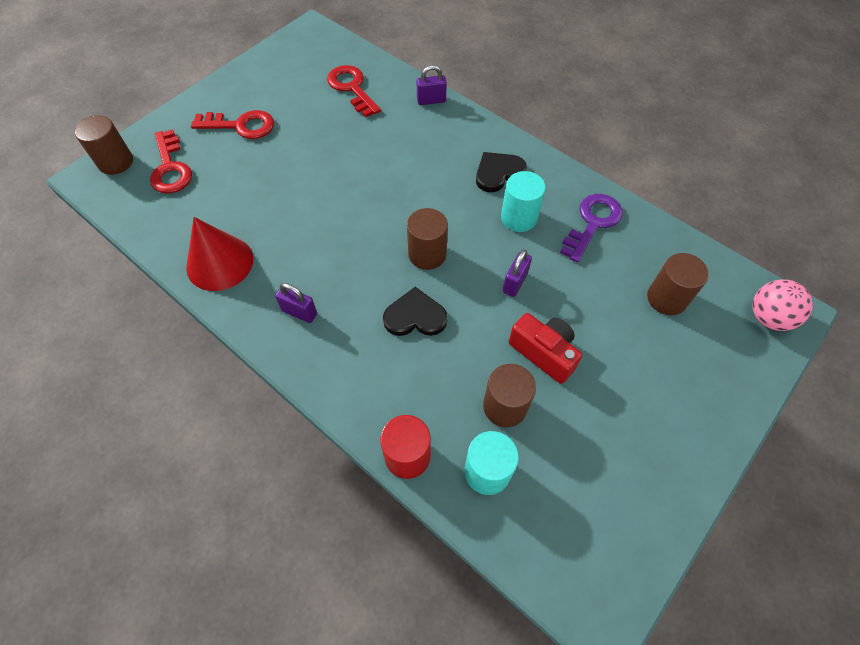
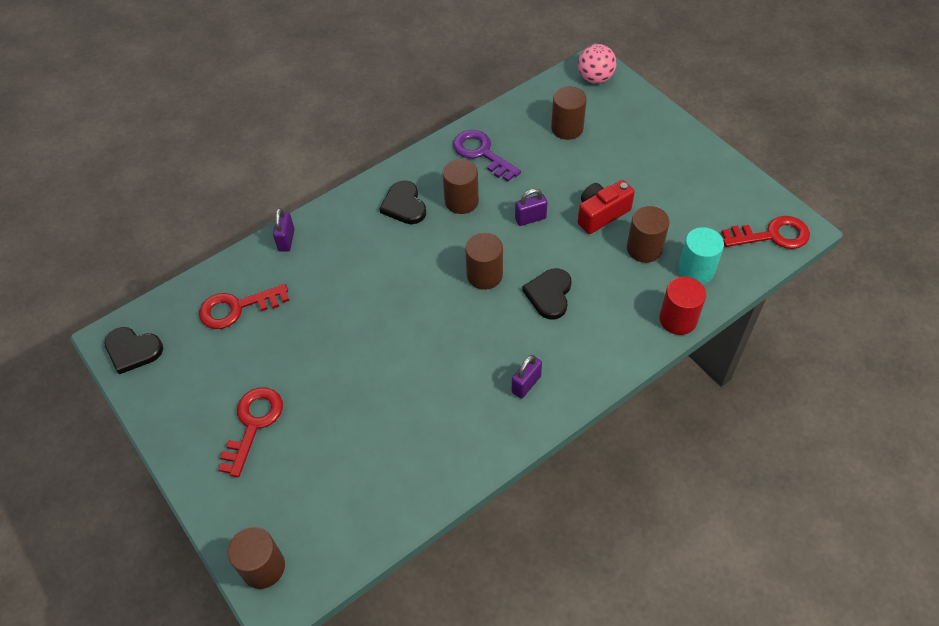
camera: 75 degrees left, 5 degrees down
(170, 168) = (295, 502): red key -> red key (772, 235)
(219, 263) = (449, 452): red cone -> none
(301, 42) = (133, 350): none -> black heart
(514, 283) = (530, 218): purple padlock -> purple padlock turned 60 degrees counterclockwise
(519, 218) = (461, 201): turquoise cylinder -> brown cylinder

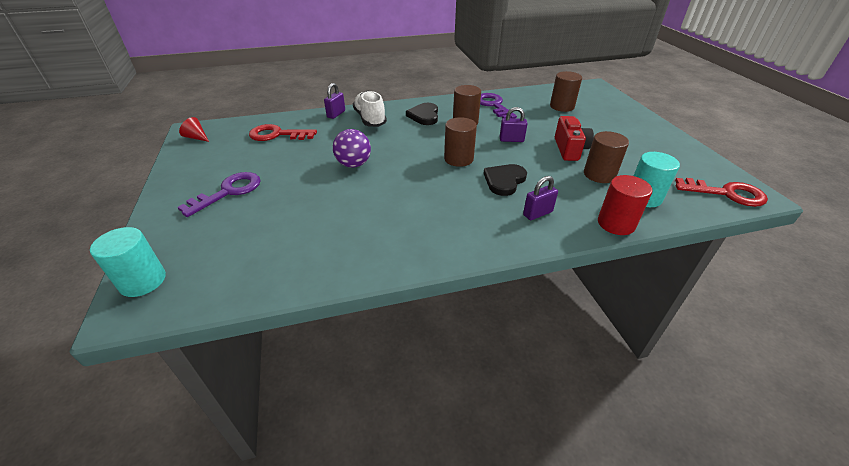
camera: 20 degrees right, 15 degrees down
(133, 350) = (196, 137): black heart -> red cone
(253, 424) = (228, 192): red key -> purple key
(263, 567) = (143, 281): brown cylinder -> turquoise cylinder
(338, 235) = (370, 119): none -> white shoe
(369, 327) = (354, 164): none -> purple ball
(526, 384) = (453, 228): purple padlock -> purple padlock (537, 213)
(595, 78) = (593, 91): pink ball -> none
(601, 214) = (569, 149): red camera -> red camera turned 105 degrees clockwise

